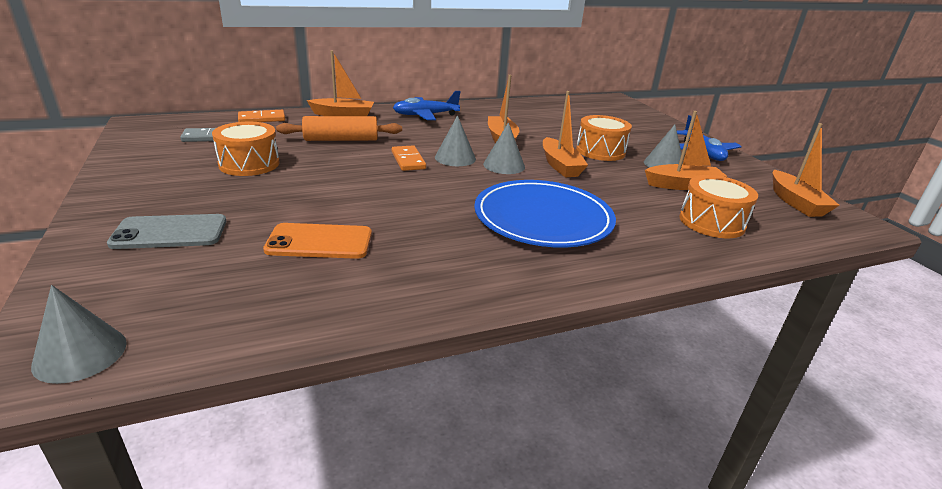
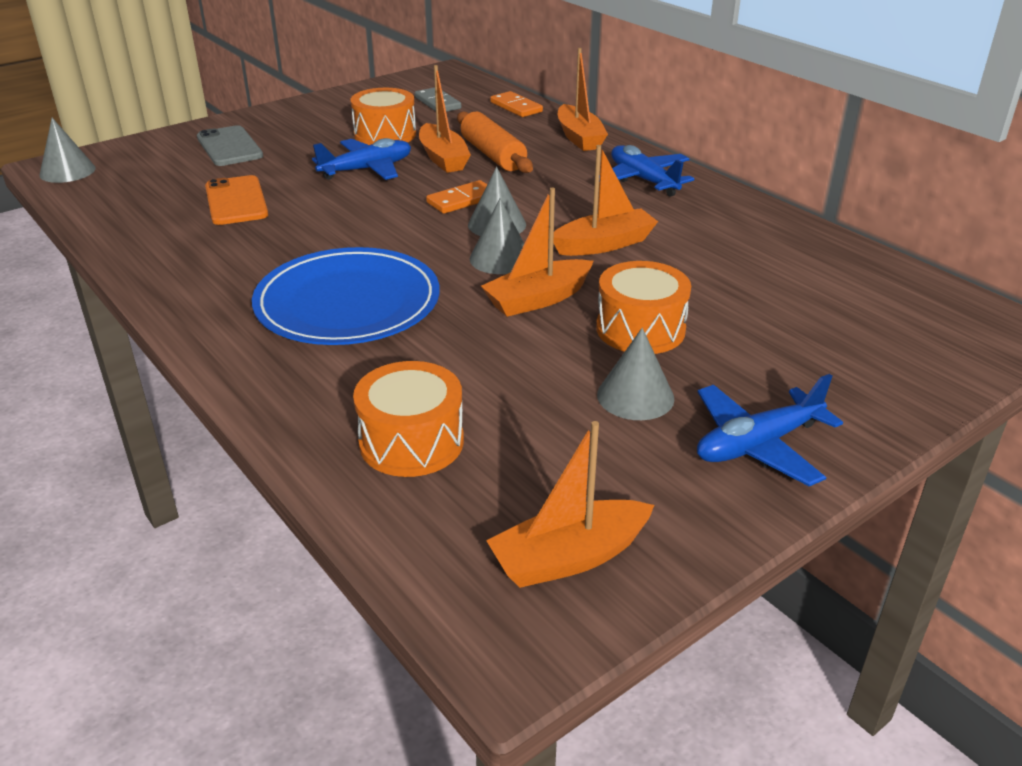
camera: 75 degrees right, 5 degrees up
(315, 180) = (367, 169): none -> blue plane
(683, 185) = (549, 416): orange boat -> orange boat (443, 158)

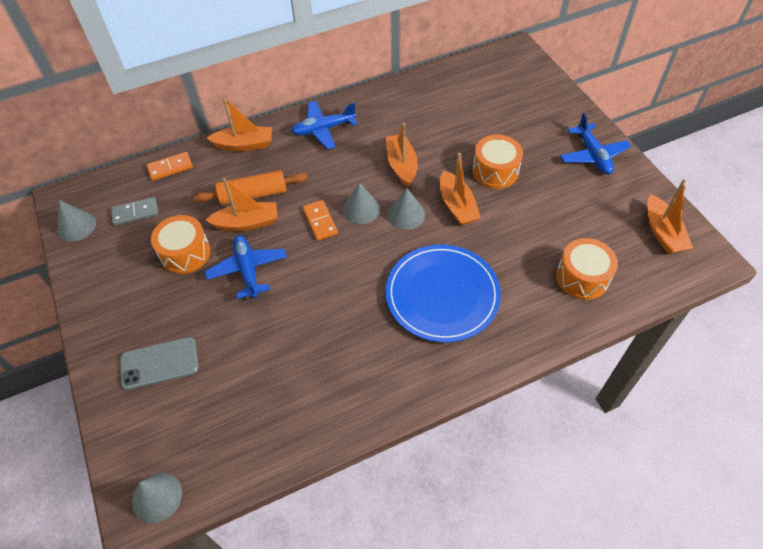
camera: 75 degrees left, 20 degrees up
(236, 201) = (273, 357): orange phone -> none
(635, 396) = (553, 186): grey cone -> grey cone (76, 226)

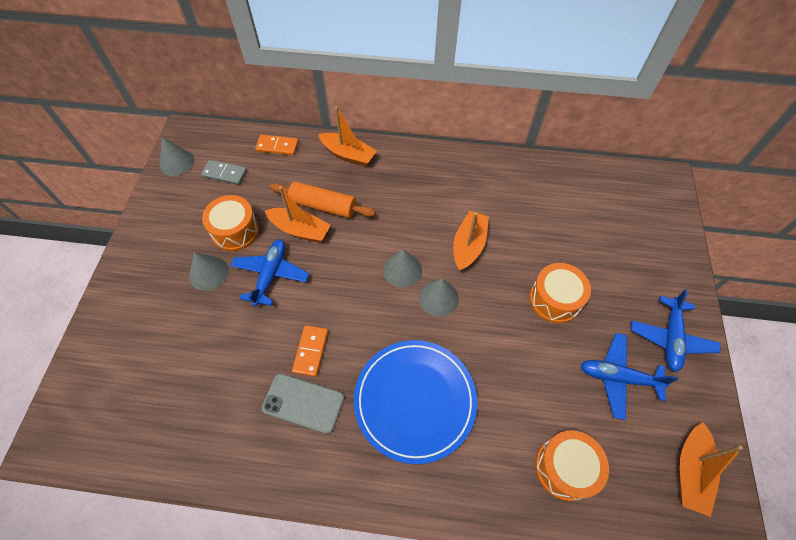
camera: 30 degrees right, 5 degrees up
(157, 497) = (66, 439): grey cone -> grey cone (208, 273)
(159, 363) = (149, 320): grey phone -> grey phone (303, 403)
(320, 221) = (359, 262): orange domino -> orange domino (311, 351)
(323, 129) = (423, 173): blue plane -> blue plane (618, 377)
(457, 206) = (492, 316): orange boat -> none

